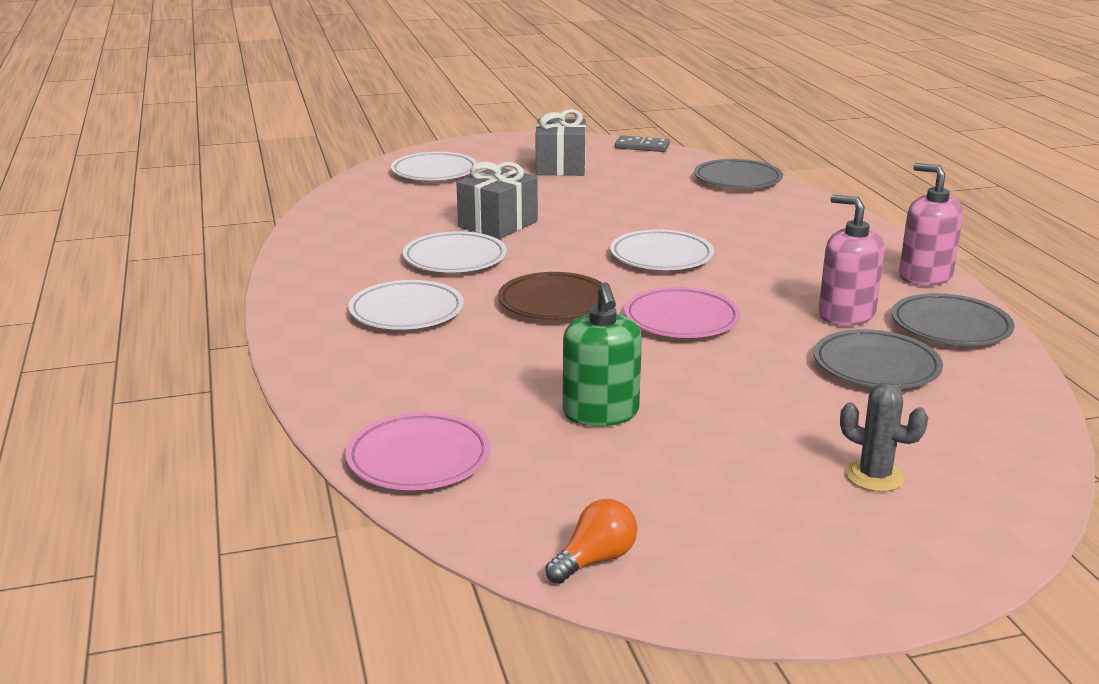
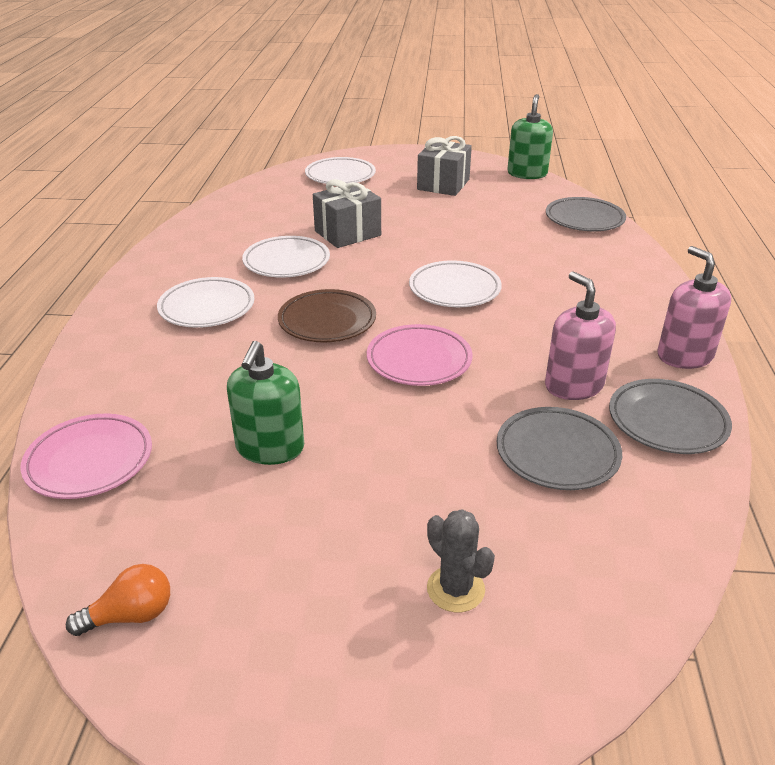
camera: 20 degrees right, 10 degrees up
(642, 146) = (527, 174): grey domino -> green soap dispenser

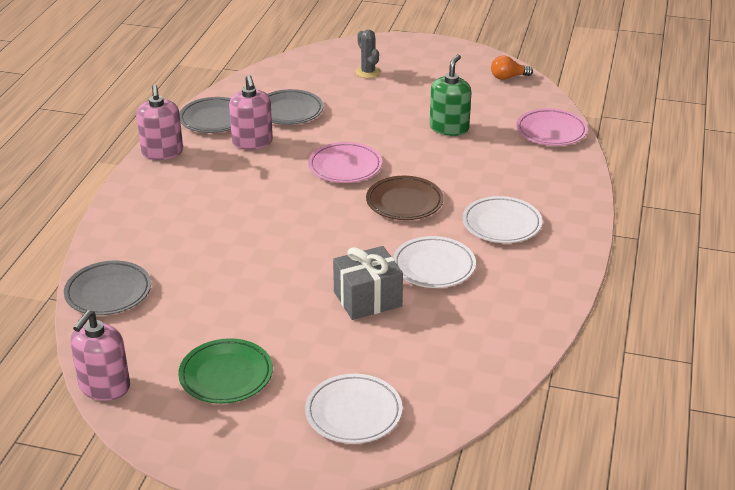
camera: 170 degrees left, 0 degrees up
(443, 184) = (226, 375): grey gift -> green plate
(454, 289) = (291, 220): white plate -> none
(527, 174) = (104, 386): green soap dispenser -> pink soap dispenser

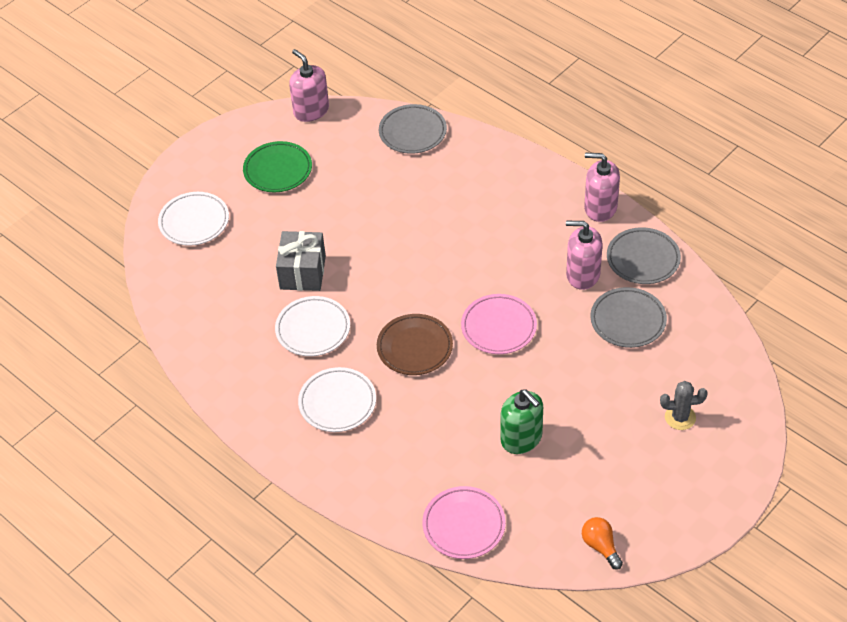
camera: 120 degrees right, 15 degrees up
(508, 77) = (601, 546): orange light bulb -> orange light bulb turned 45 degrees counterclockwise

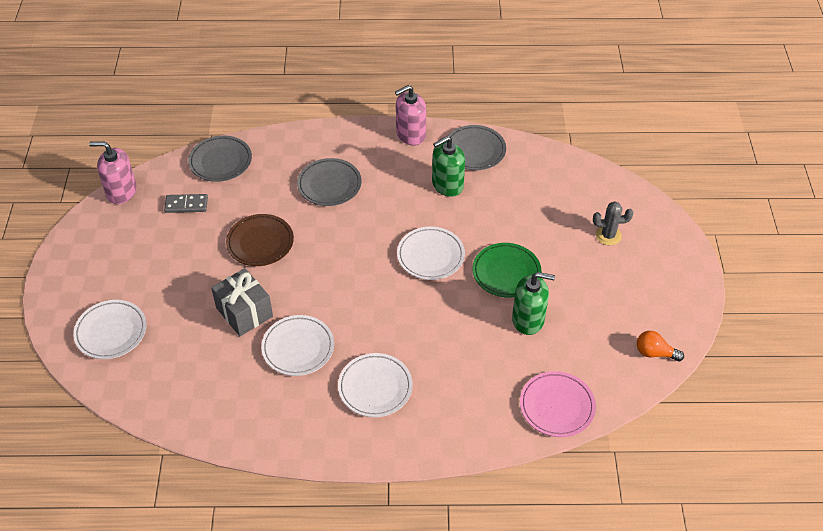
camera: 45 degrees left, 0 degrees up
(278, 170) = (141, 250): green plate -> green plate (506, 273)
(348, 153) = (186, 205): none -> grey domino
(414, 347) = (388, 309): brown plate -> brown plate (260, 243)
(498, 327) = (430, 256): pink plate -> white plate
(582, 274) = (447, 185): pink soap dispenser -> green soap dispenser
(628, 320) = (509, 196): grey plate -> grey plate (329, 185)
(680, 417) = (608, 235): grey cactus -> grey cactus turned 45 degrees clockwise

